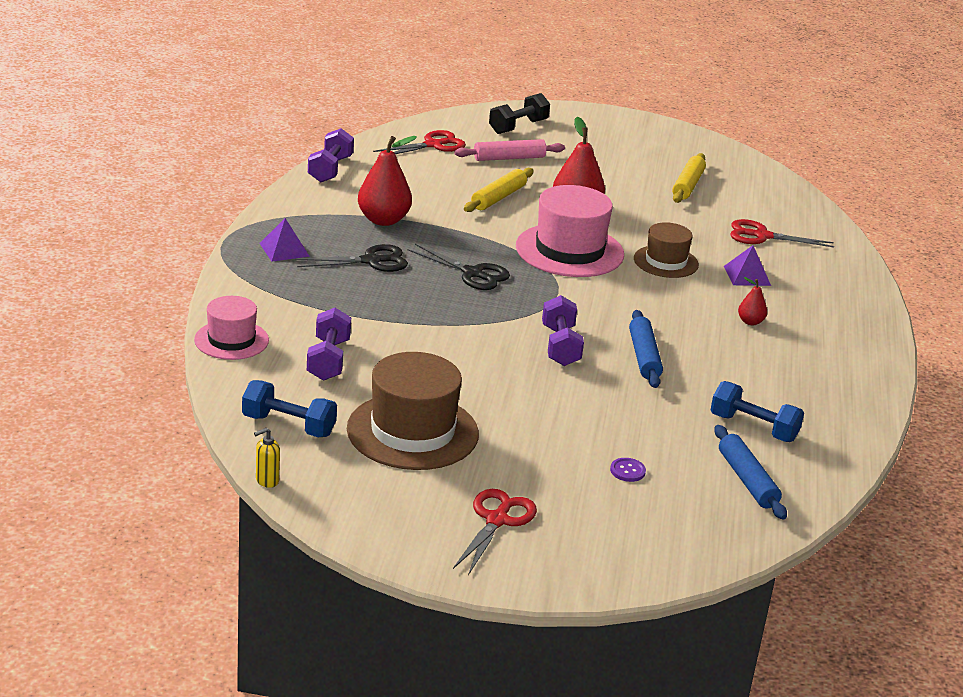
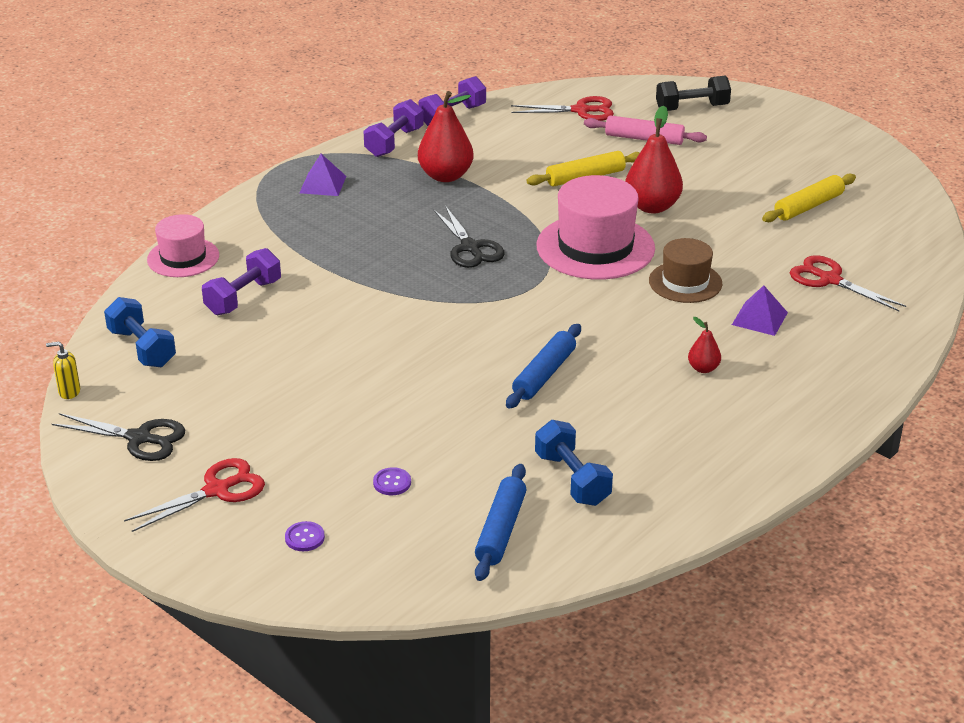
camera: 35 degrees right, 5 degrees up
(371, 261) = (388, 213): black scissors -> black scissors (139, 438)
(412, 431) = (239, 384): brown hat -> none
(560, 346) = (472, 341): purple dumbbell -> purple dumbbell (394, 142)
(611, 533) = (304, 537): none -> purple button

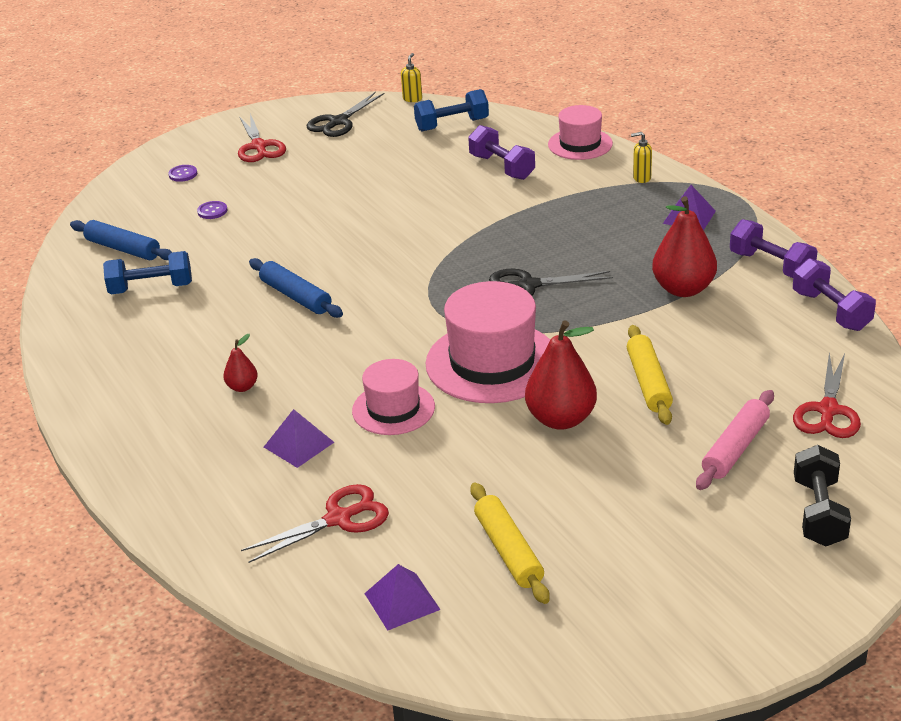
camera: 110 degrees right, 0 degrees up
(252, 215) = (641, 178): none -> yellow soap dispenser
(685, 282) = (393, 409): brown hat -> pink hat
(887, 237) = (402, 601): none -> purple pyramid

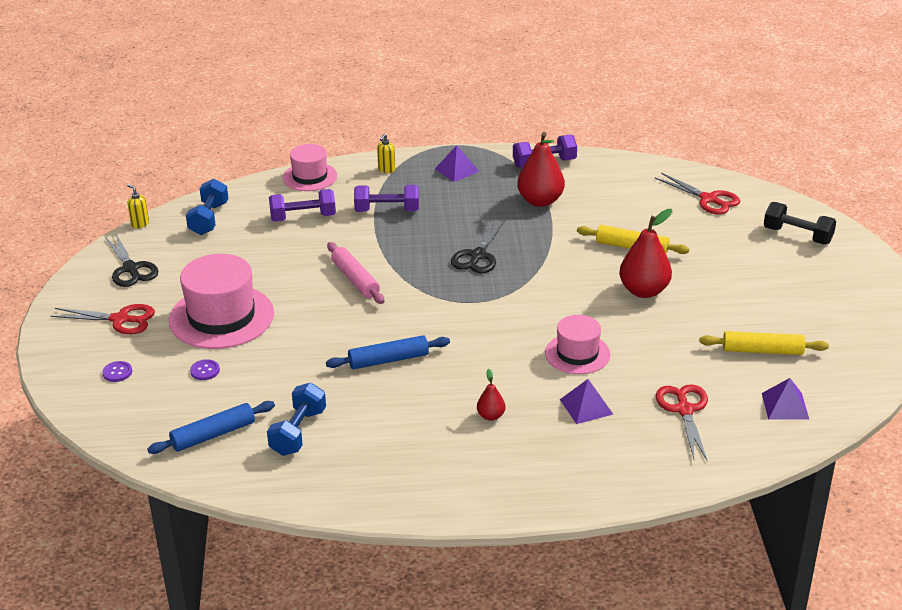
camera: 65 degrees left, 0 degrees up
(492, 362) = (557, 298): pink hat -> pink hat (221, 317)
(735, 448) = (721, 241): pink rolling pin -> pink rolling pin (355, 279)
(831, 311) = (612, 162): purple dumbbell -> purple dumbbell (387, 210)

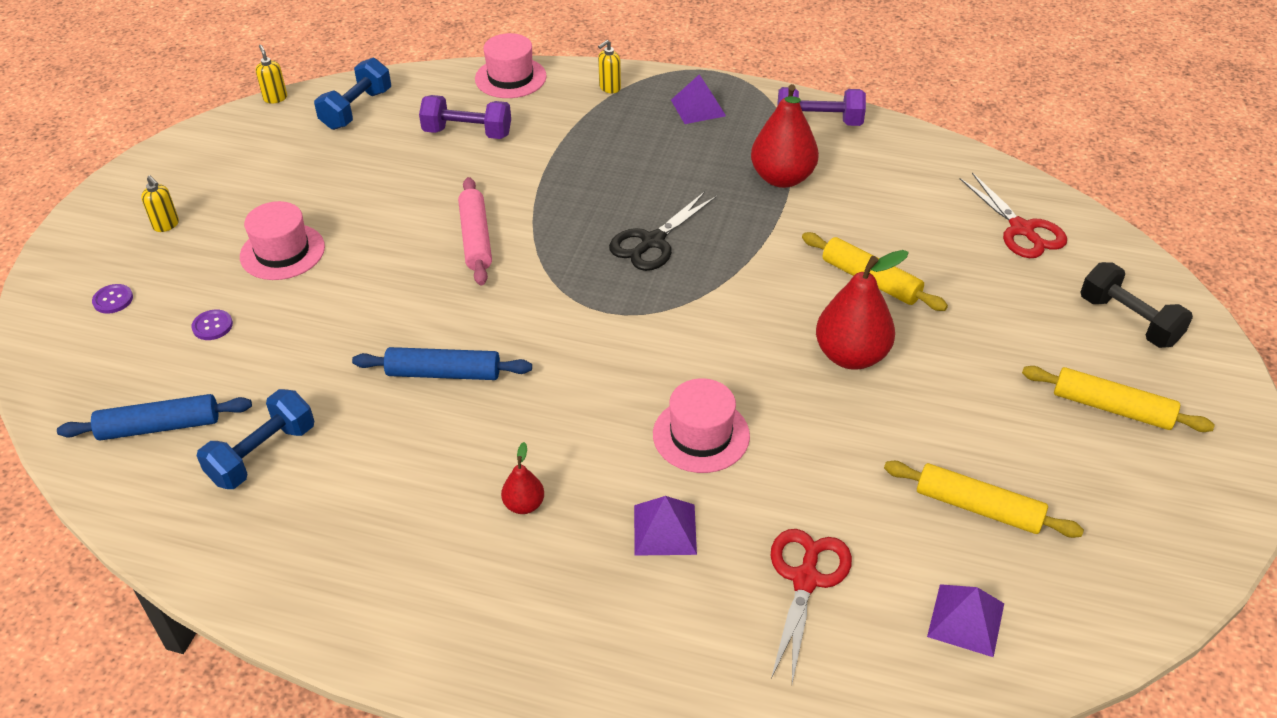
camera: 20 degrees right, 10 degrees up
(120, 320) = (166, 225): red scissors -> yellow soap dispenser
(131, 269) = (225, 157): black scissors -> none
(221, 317) = (282, 252): pink hat -> pink hat, size x0.60
(387, 210) = (575, 147): purple dumbbell -> none
(811, 283) = (1111, 408): none -> yellow rolling pin

